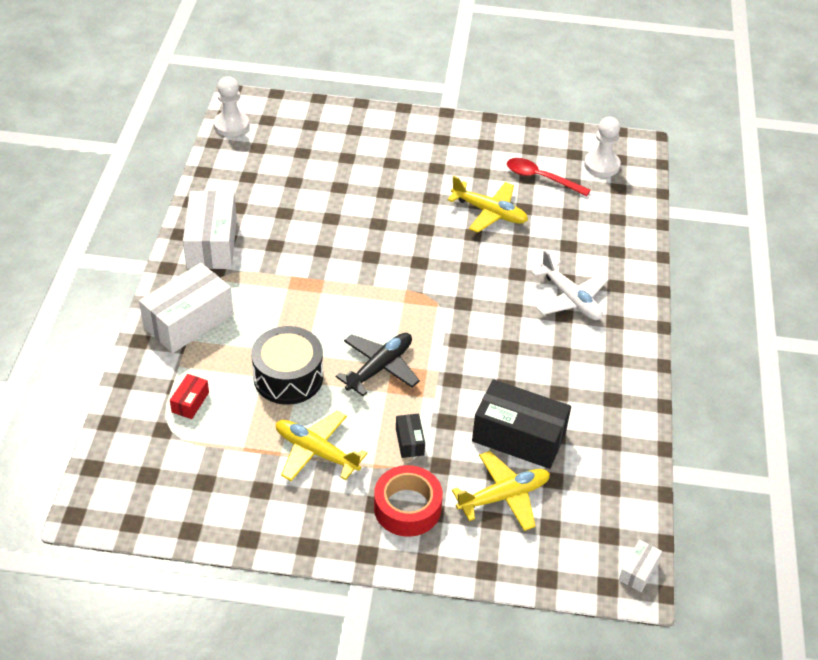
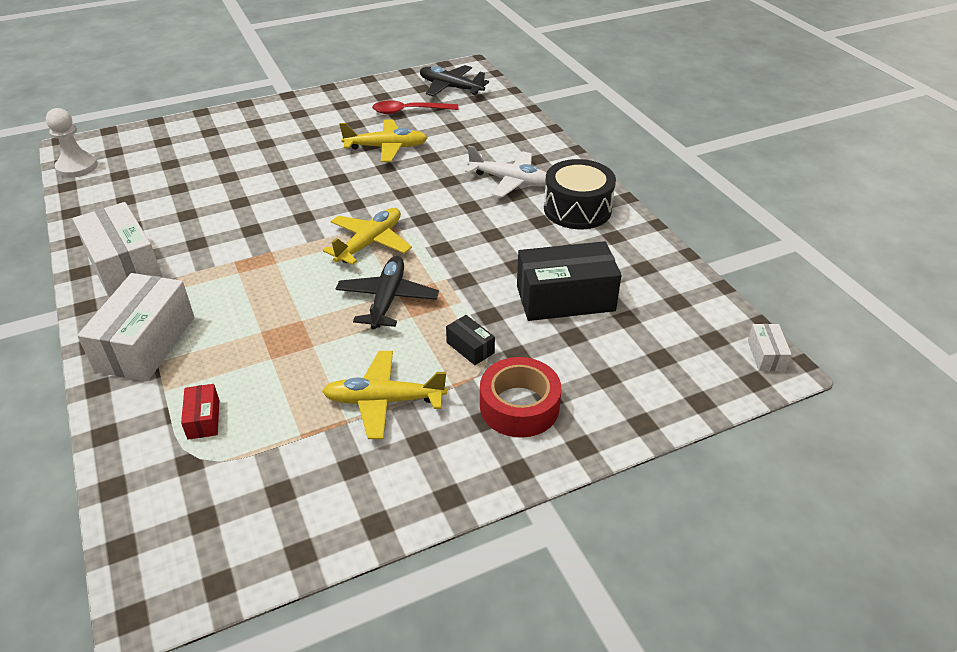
camera: 30 degrees left, 5 degrees down
(288, 377) = (299, 347): black drum -> black drum (577, 209)
(504, 496) = (598, 352): yellow plane -> yellow plane (370, 243)
(601, 165) = (450, 88): white pawn -> black plane

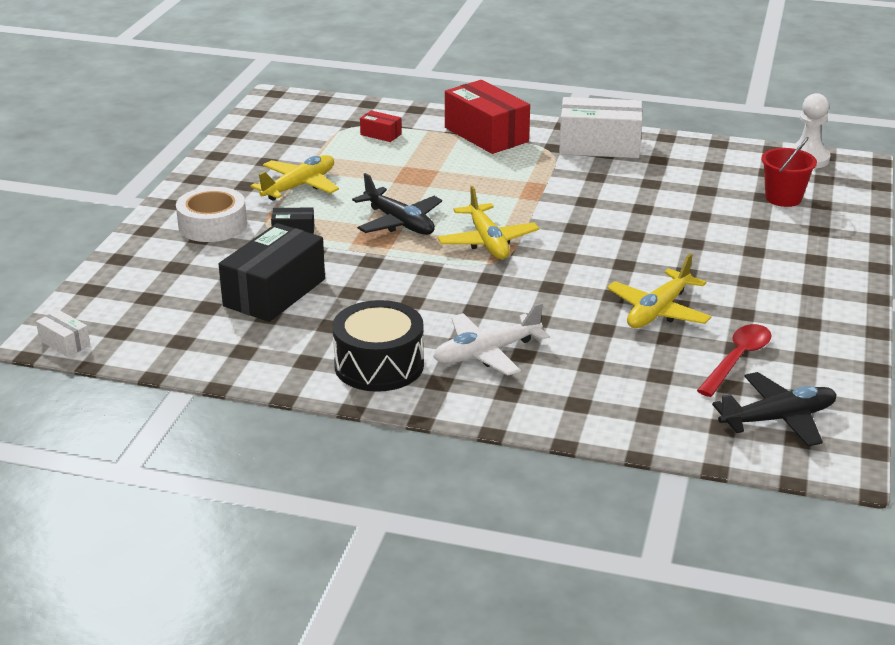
camera: 130 degrees right, 10 degrees down
(146, 344) = (486, 134): white box -> red box
(166, 156) = (783, 198): none -> red bucket
(519, 406) = (212, 225): red tape -> white tape

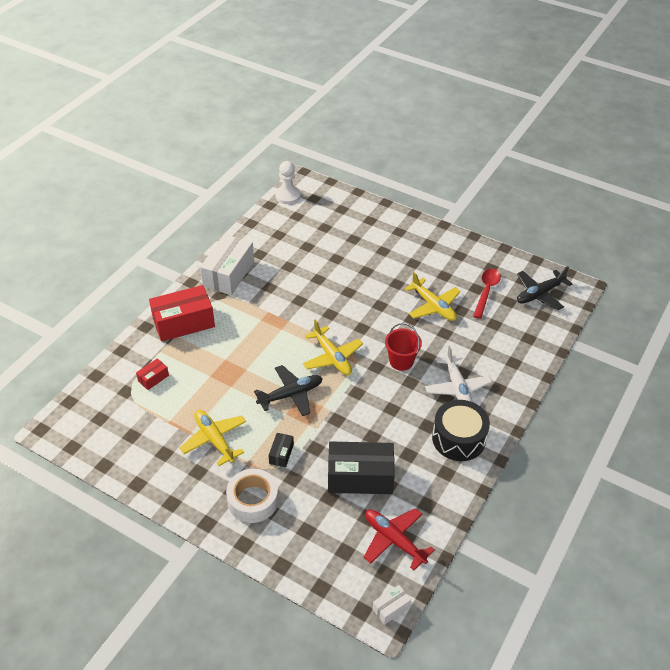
camera: 75 degrees left, 15 degrees up
(174, 332) = (393, 540): none -> red plane
(274, 292) = (360, 477): black box -> black box turned 45 degrees counterclockwise
(488, 242) = (332, 357): yellow plane -> yellow plane turned 60 degrees clockwise
(737, 359) = (486, 291): red spoon -> red spoon turned 60 degrees clockwise
(778, 419) = (539, 294): black plane -> black plane turned 120 degrees counterclockwise
(783, 198) = (329, 220): red bucket -> red bucket (401, 361)

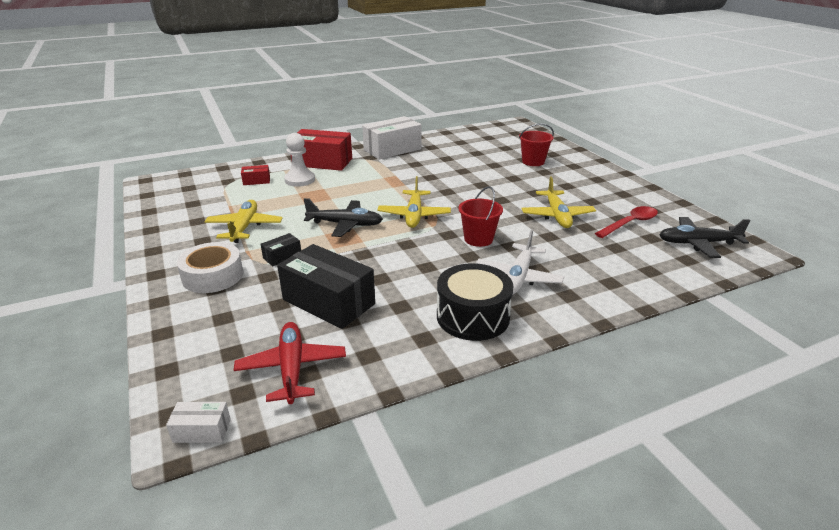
camera: 35 degrees right, 15 degrees down
(287, 196) = (494, 127): white pawn -> white pawn (300, 180)
(363, 240) = (533, 162): none -> red bucket

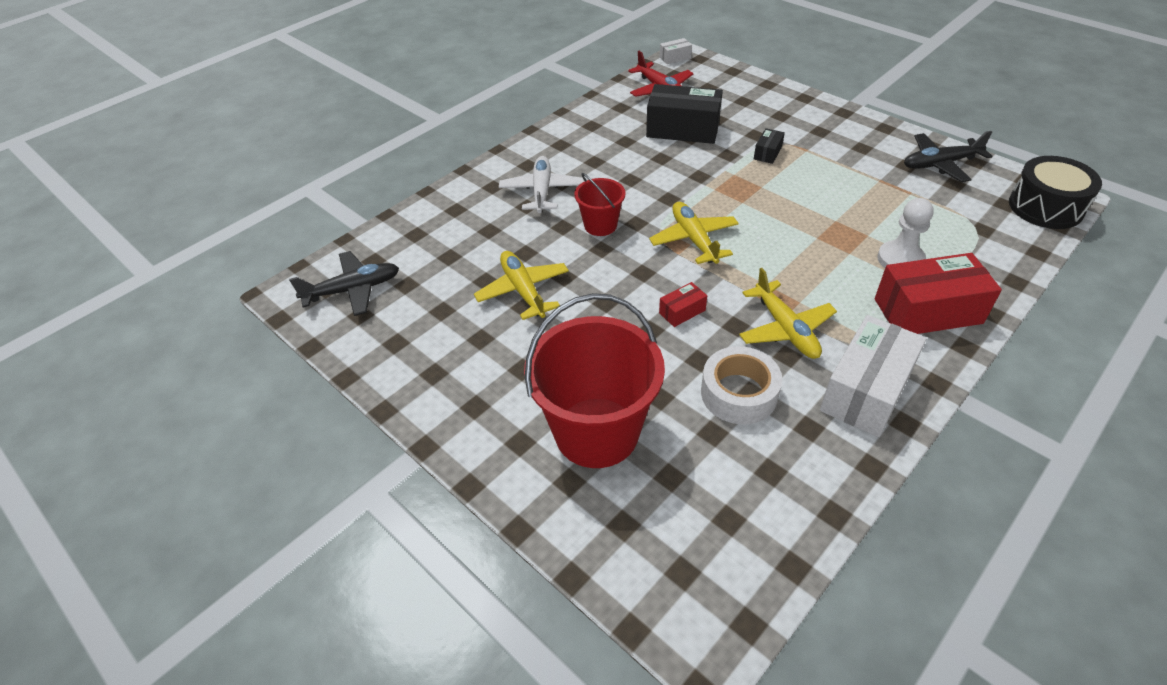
camera: 160 degrees right, 15 degrees up
(213, 276) = (798, 123): white tape -> white tape (739, 393)
(244, 227) = (848, 171): yellow plane -> yellow plane (785, 329)
(256, 181) = (949, 240): red box -> red box (682, 311)
(345, 224) = (754, 204): black plane -> black plane (940, 164)
(473, 316) = (565, 148): black drum -> black drum (1045, 207)
(533, 162) = (596, 432): red bucket -> red bucket, size x1.98
(630, 223) = (429, 304): red spoon -> none

